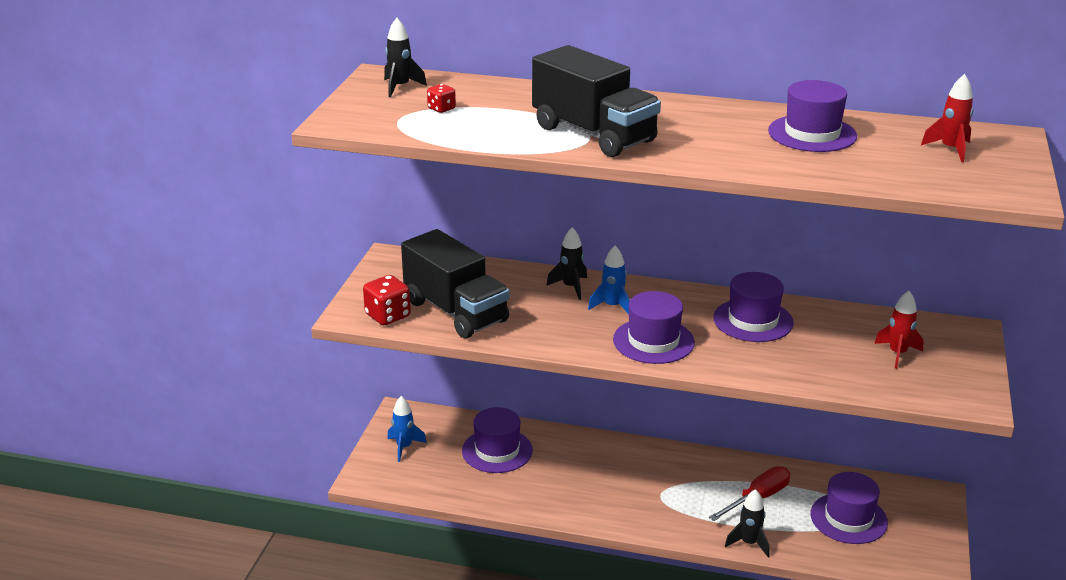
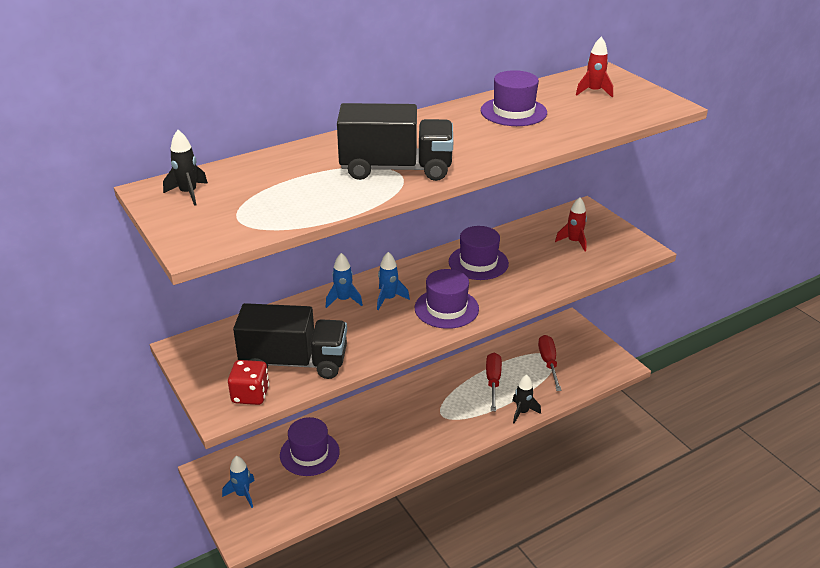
camera: 45 degrees left, 5 degrees up
(441, 109) = (255, 197): red dice -> none
(571, 287) = (343, 300): black rocket -> blue rocket
(848, 518) = (548, 363): purple hat -> red screwdriver

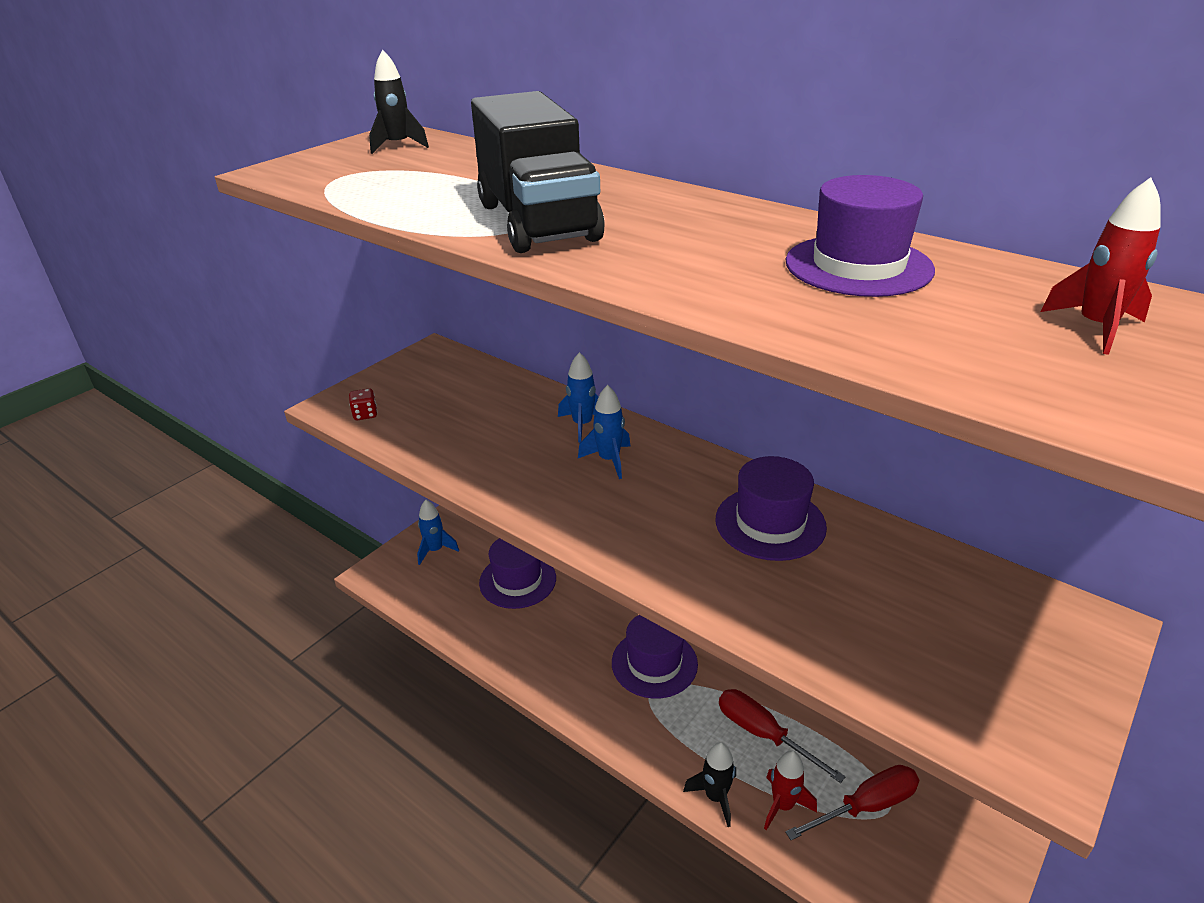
camera: 70 degrees right, 0 degrees up
(250, 395) = (365, 414): red dice -> red dice, size x0.57
(294, 362) = (435, 425): black truck -> none
(446, 308) = (619, 520): purple hat -> purple hat (654, 663)
(493, 381) = (763, 734): red screwdriver -> red screwdriver turned 120 degrees counterclockwise
(573, 242) = (952, 634): red rocket -> red rocket (783, 805)

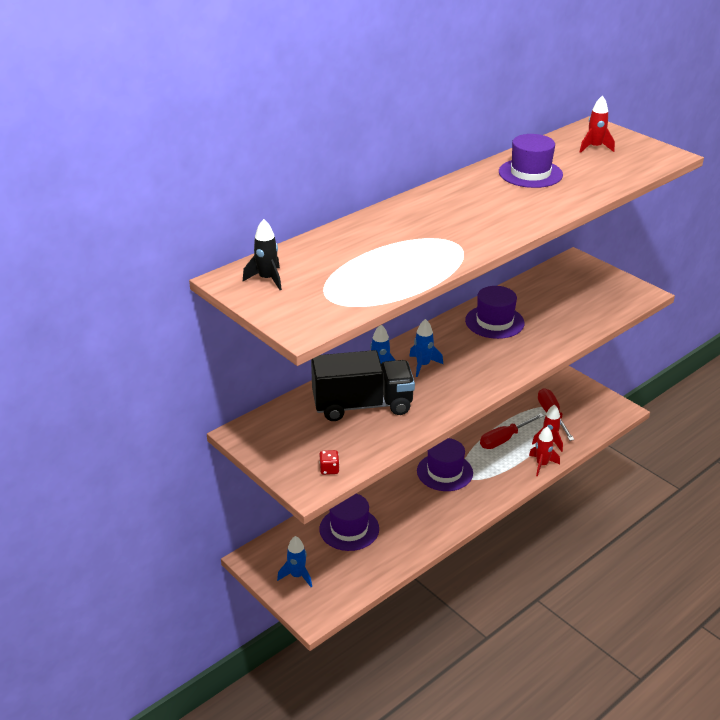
camera: 80 degrees left, 0 degrees up
(537, 222) = (450, 238): black truck -> black truck (362, 405)
(715, 797) = (542, 465): black rocket -> red rocket

